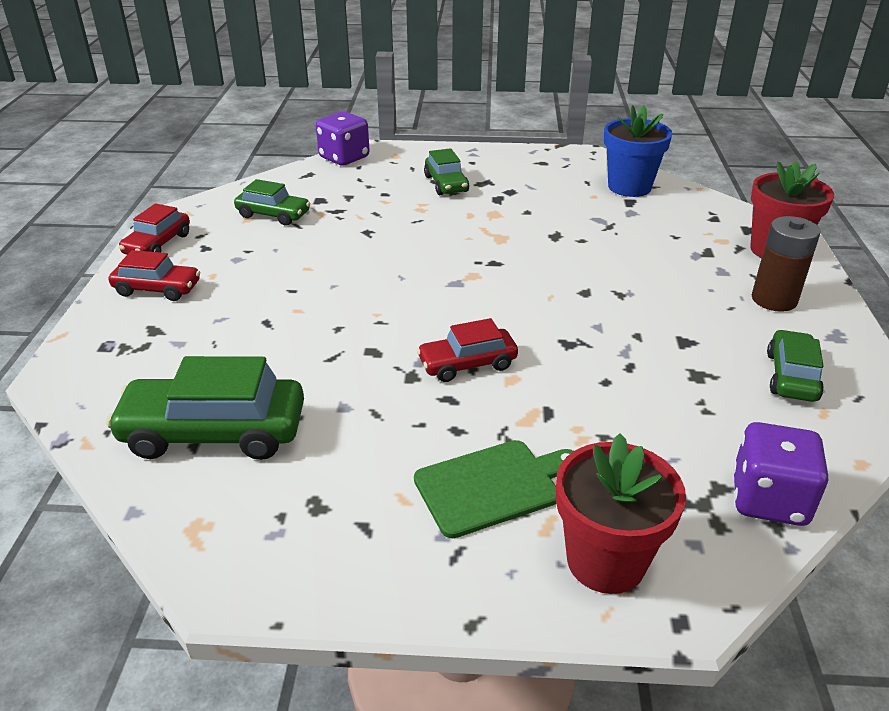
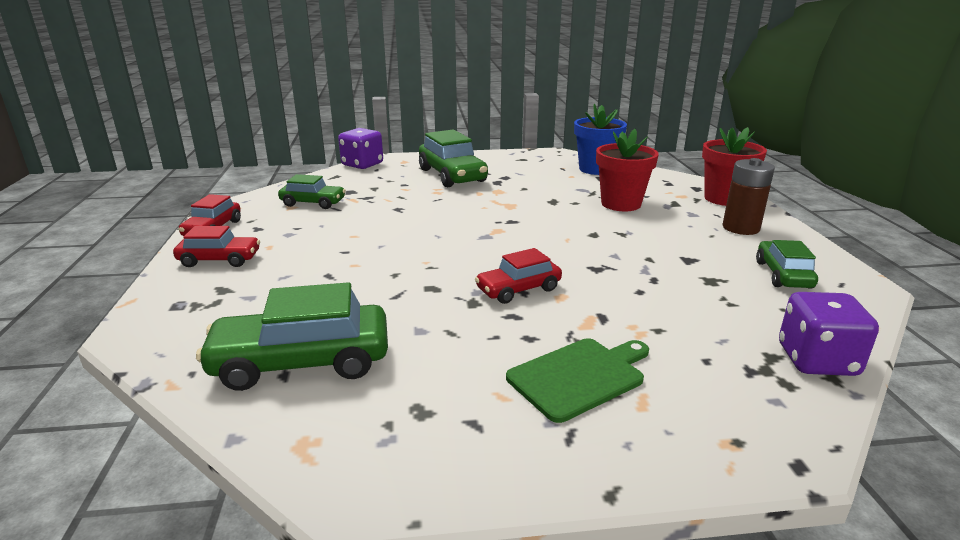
camera: 10 degrees left, 10 degrees down
(446, 184) = (452, 175): green car -> green car, size x1.68
(606, 561) = (708, 424): red flower pot -> red flower pot (621, 204)

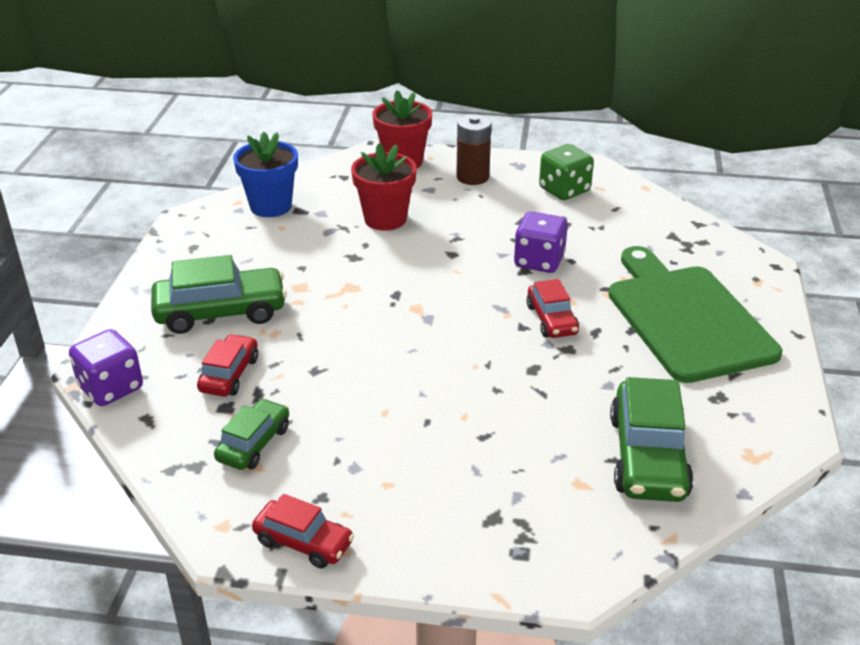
camera: 75 degrees left, 10 degrees up
(220, 260) = (412, 527): red car -> red car (229, 374)
(579, 376) = (686, 318): green cutting board -> green cutting board, size x1.87
(783, 275) = (564, 190): green car -> green dice
(817, 360) = (680, 222): purple dice -> purple dice (539, 261)

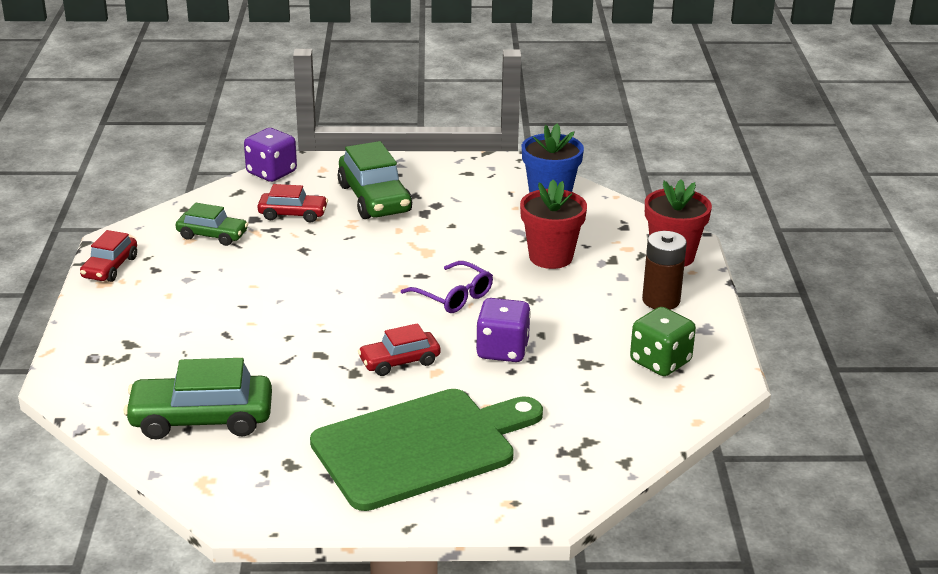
camera: 80 degrees right, 5 degrees down
(441, 279) = (453, 296): none -> purple glasses

